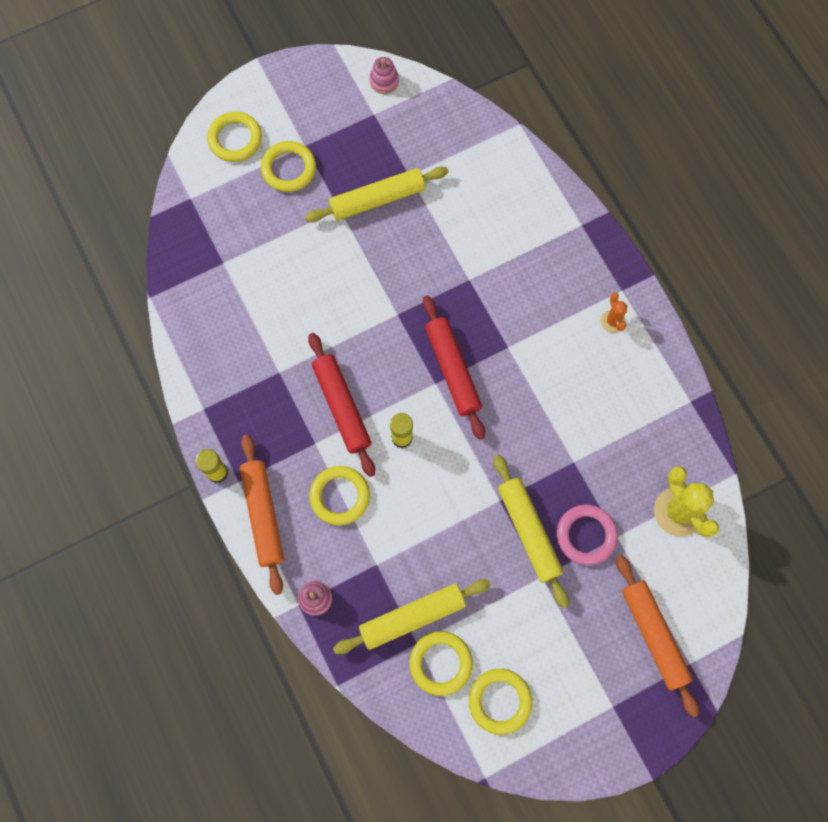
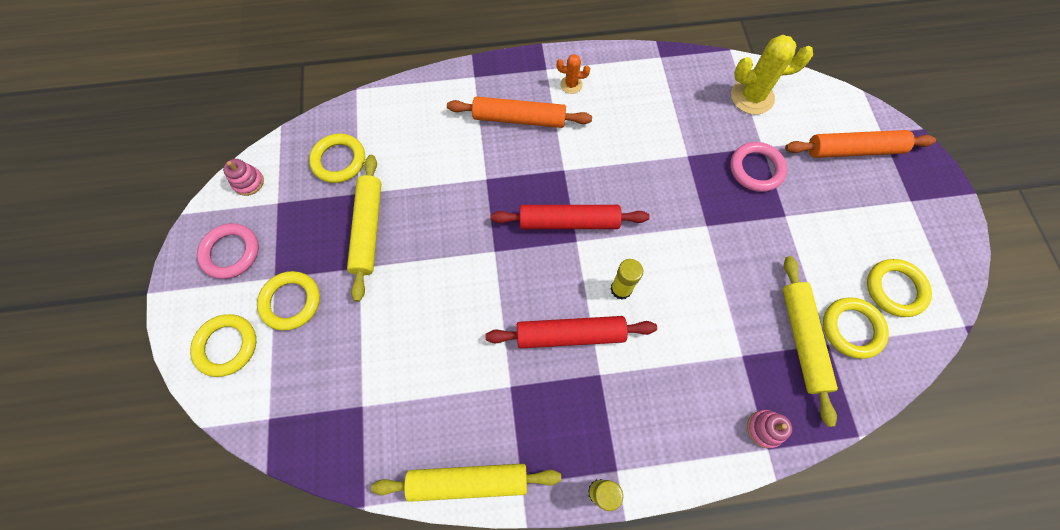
camera: 70 degrees left, 5 degrees down
(263, 515) = (662, 455): orange rolling pin -> orange rolling pin (519, 119)
(314, 101) = (231, 252): none -> pink ring
(340, 496) = (663, 368): yellow ring -> yellow ring (339, 160)
(529, 531) = (741, 212): yellow rolling pin -> yellow rolling pin (468, 481)

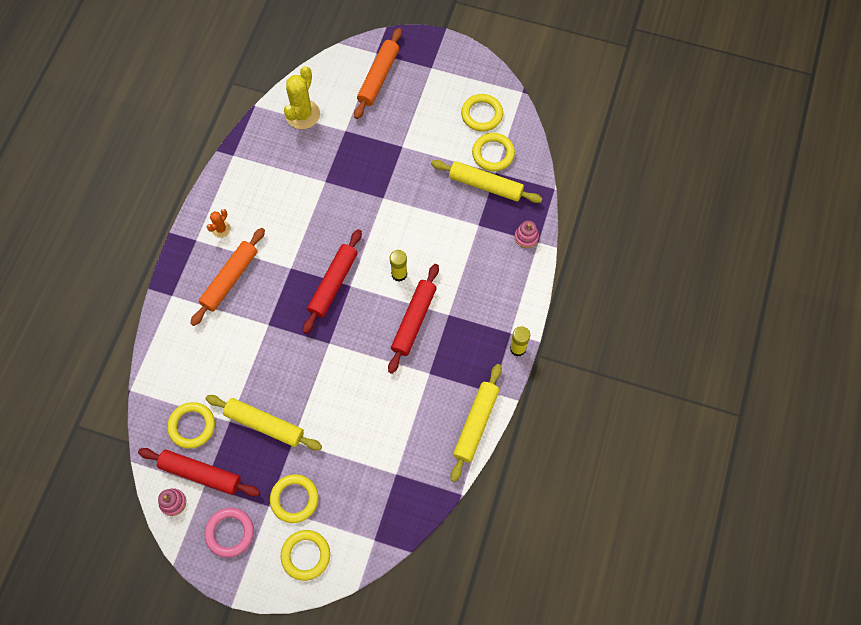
camera: 65 degrees left, 0 degrees up
(289, 193) = (201, 473): none -> red rolling pin
(756, 169) = (359, 144): pink ring -> none

